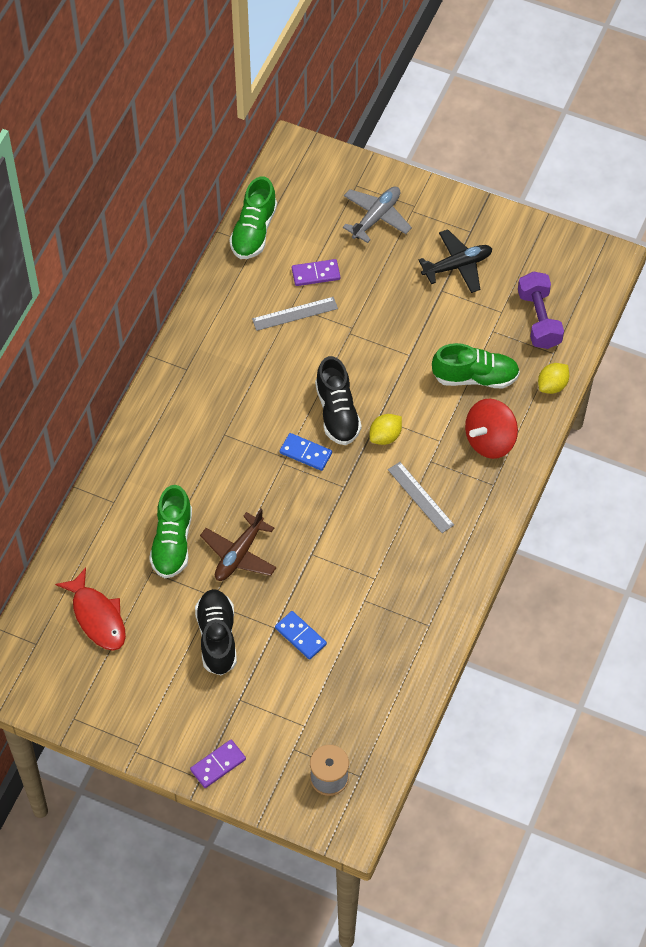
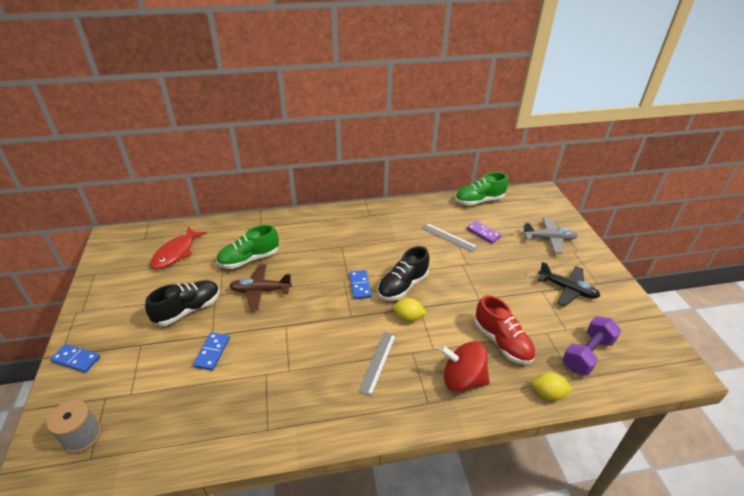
camera: 55 degrees right, 20 degrees down
(218, 764) = (76, 359): purple domino -> blue domino
(475, 377) = (502, 342): green shoe -> red shoe

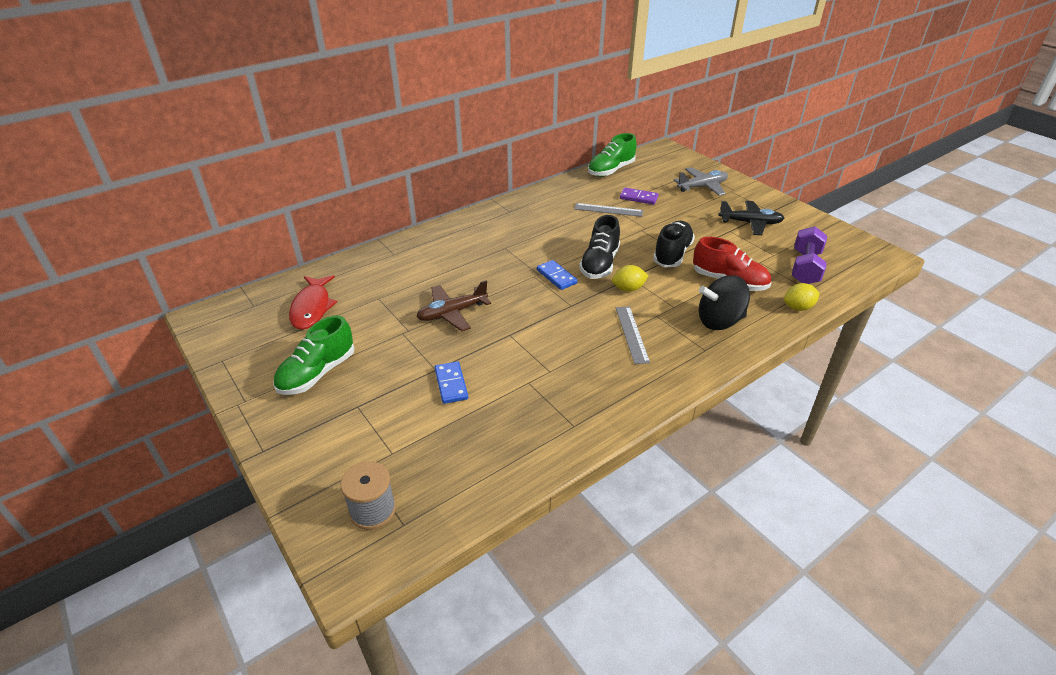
camera: 25 degrees left, 0 degrees up
(76, 359) = (288, 447): blue domino -> none
(188, 310) = (383, 356): black shoe -> black shoe (672, 254)
(249, 259) = (410, 288): green shoe -> green shoe (317, 373)
(462, 379) = (719, 321): red spinning top -> black spinning top

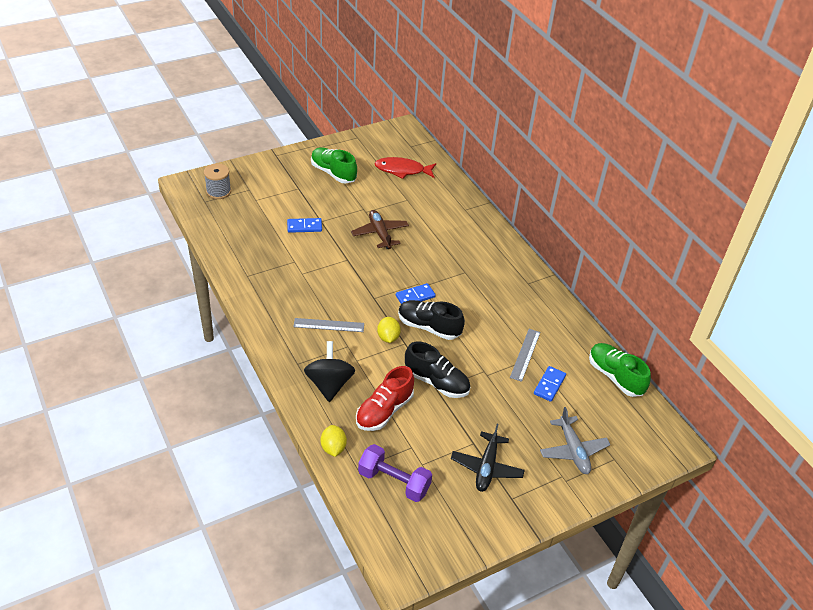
camera: 95 degrees right, 5 degrees up
(638, 198) = (549, 385): purple domino -> blue domino

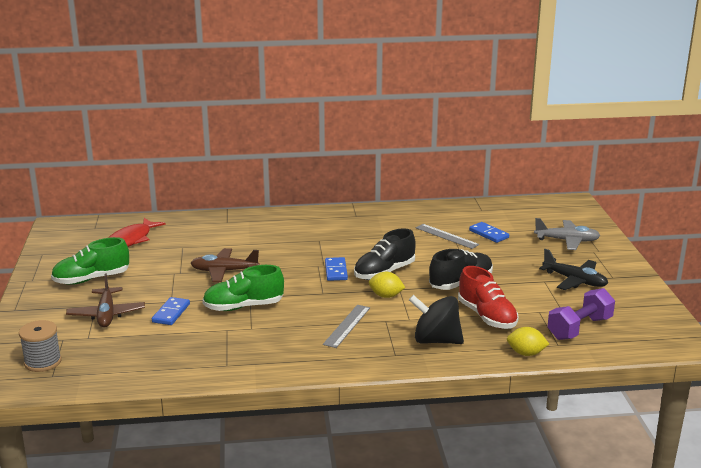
camera: 65 degrees left, 20 degrees down
(288, 197) = (106, 314): none -> brown plane
(615, 376) = (491, 207): green shoe -> green shoe (243, 307)

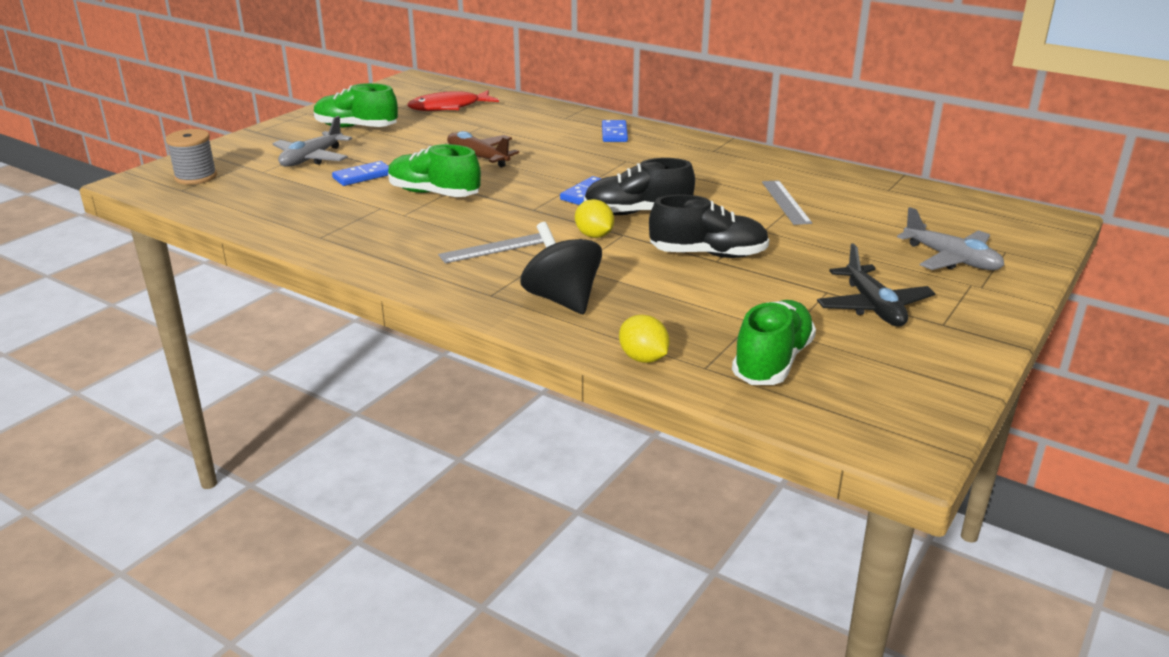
camera: 40 degrees right, 5 degrees up
(106, 314) = (312, 159): brown plane -> grey plane
(486, 316) = (671, 300): red shoe -> none
(488, 234) = (847, 217): blue domino -> blue domino (614, 133)
(579, 328) = (772, 362): purple dumbbell -> green shoe

